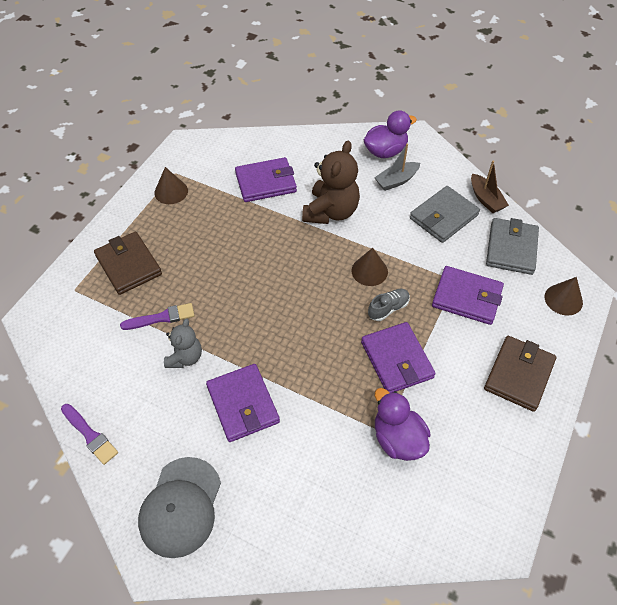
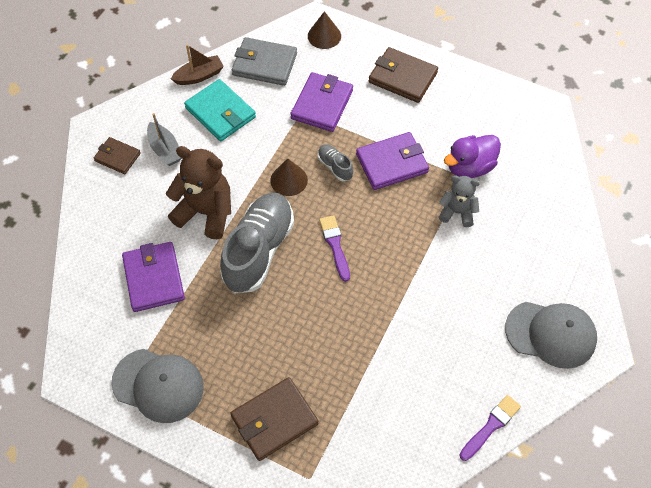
camera: 90 degrees left, 5 degrees up
(161, 317) = (348, 374): purple brush -> purple brush (335, 245)
(171, 191) = (158, 385): brown cone -> grey cap
(185, 357) = (397, 345): grey teddy bear -> grey teddy bear (457, 212)
(243, 404) = (446, 289): purple wallet -> none
(291, 250) = (259, 250): none -> grey shoe
(385, 151) = (117, 157): purple duck -> brown wallet
(443, 217) = (220, 113): grey wallet -> turquoise wallet

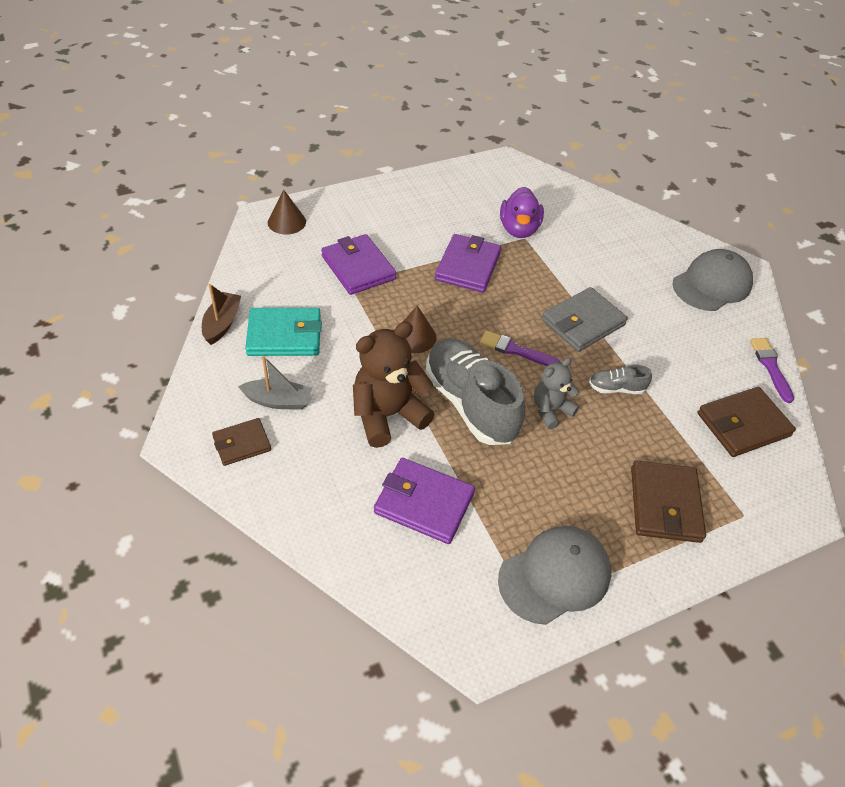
camera: 55 degrees left, 10 degrees down
(264, 64) = (268, 274): grey wallet -> grey wallet (583, 322)
(335, 167) = (433, 300): grey shoe -> grey shoe (616, 388)
(402, 77) = (389, 208): brown wallet -> brown wallet (743, 424)
(457, 212) = (554, 262): grey teddy bear -> grey teddy bear (551, 410)

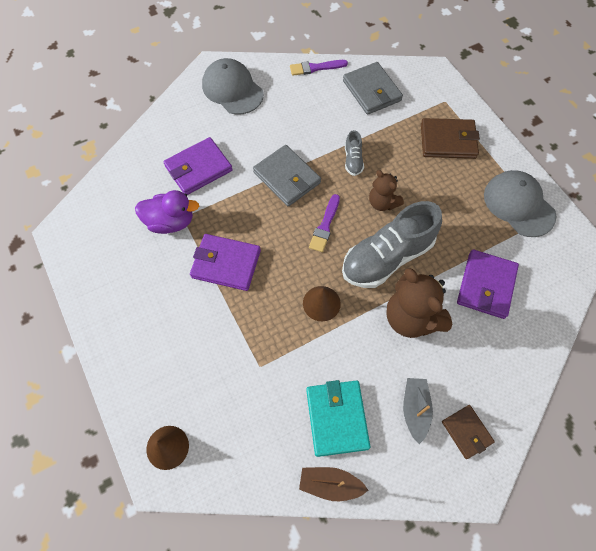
camera: 90 degrees left, 15 degrees up
(358, 267) = (236, 361): purple wallet -> purple wallet (198, 168)
(551, 410) = (382, 203): grey teddy bear -> brown teddy bear
(743, 424) = (371, 91): brown wallet -> grey wallet

